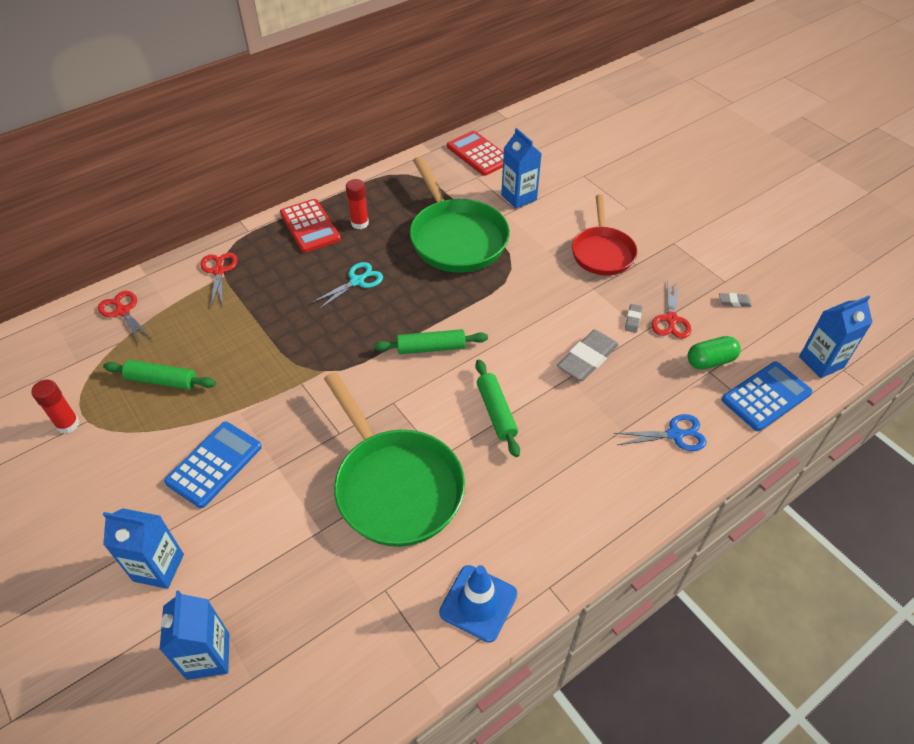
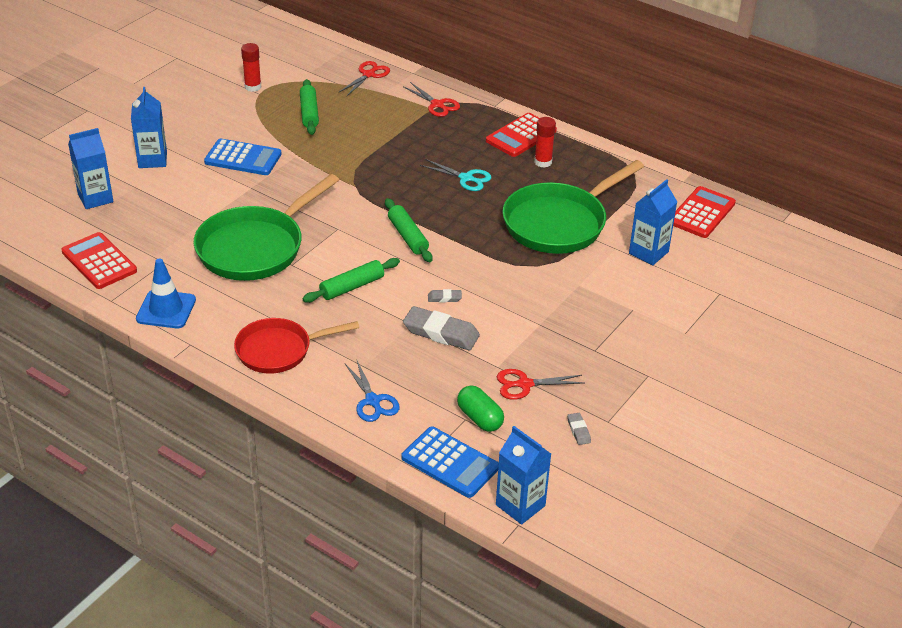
camera: 70 degrees right, 10 degrees down
(219, 271) = (437, 105): red scissors -> red scissors turned 75 degrees clockwise
(353, 671) = (99, 261): none -> red calculator
(602, 252) = (598, 323): red pan -> red pan (278, 350)
(633, 320) = (509, 357): grey eraser -> grey eraser (444, 298)

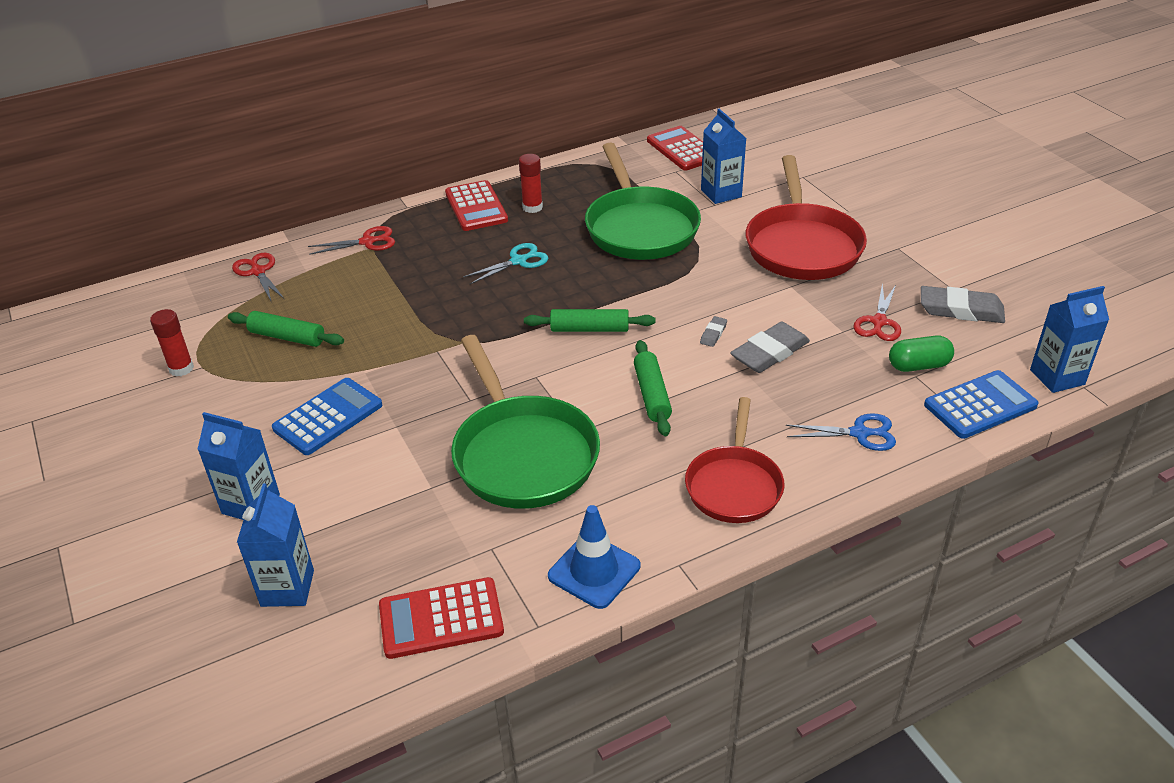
camera: 60 degrees left, 0 degrees up
(578, 431) = (960, 310): grey eraser -> grey eraser, size x2.13
(604, 317) = (802, 246): none -> red pan

